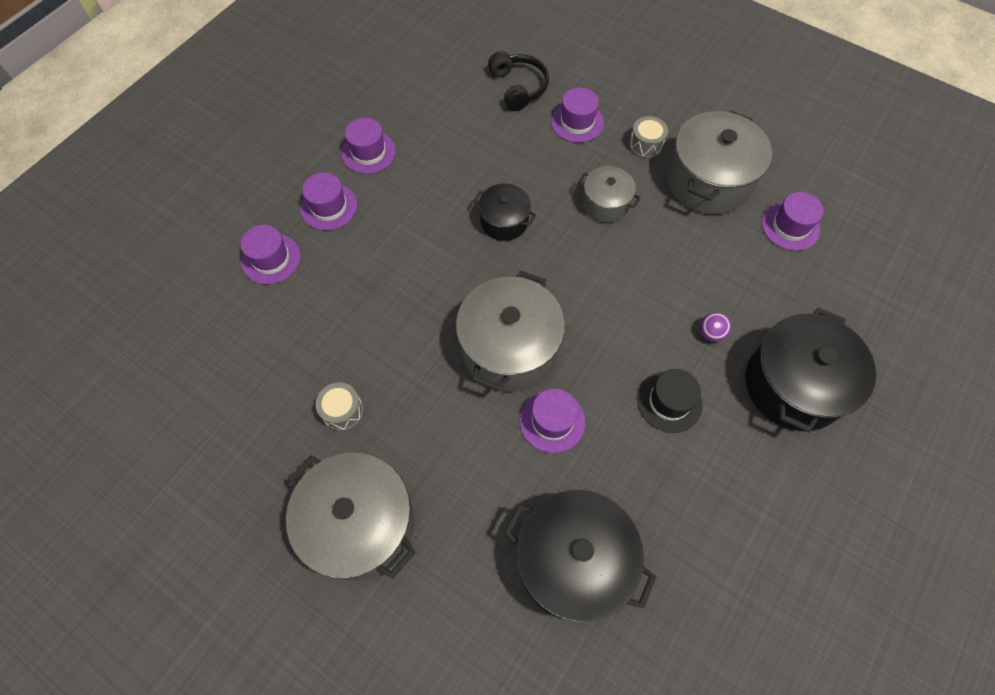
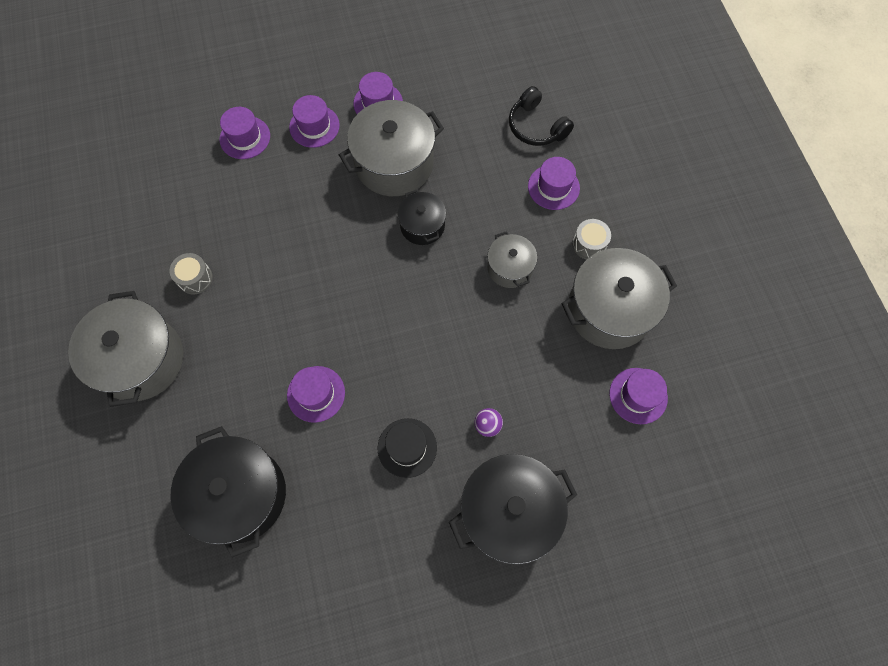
camera: 40 degrees right, 5 degrees up
(509, 348) = (337, 321): grey pot -> grey pot (394, 163)
(518, 87) = (536, 126): black headphones -> black headphones turned 120 degrees clockwise

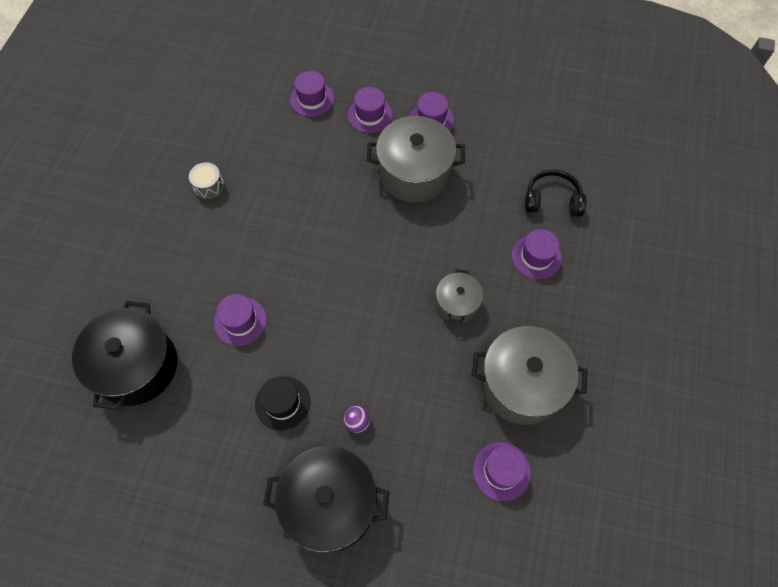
camera: 30 degrees right, 5 degrees down
(141, 360) = (133, 226): grey pot -> none
(422, 225) = (406, 233): black pot -> none
(536, 126) = (552, 200): black headphones -> black headphones turned 105 degrees clockwise
(589, 244) = (538, 320): grey drum -> none

